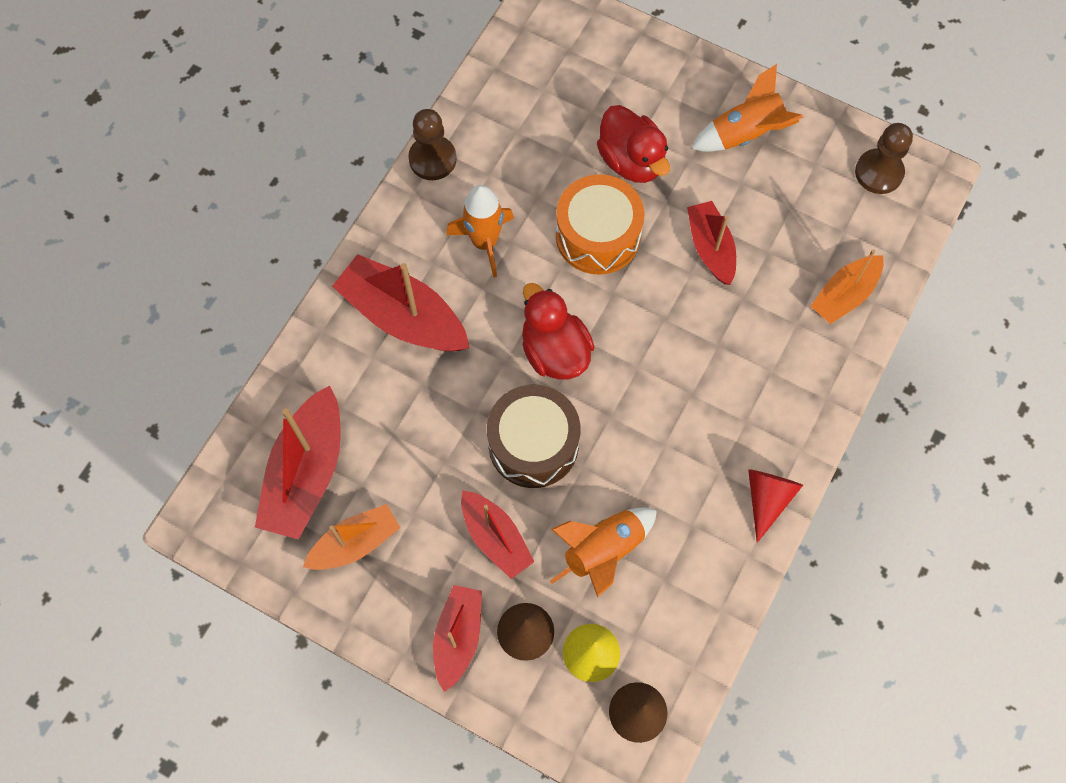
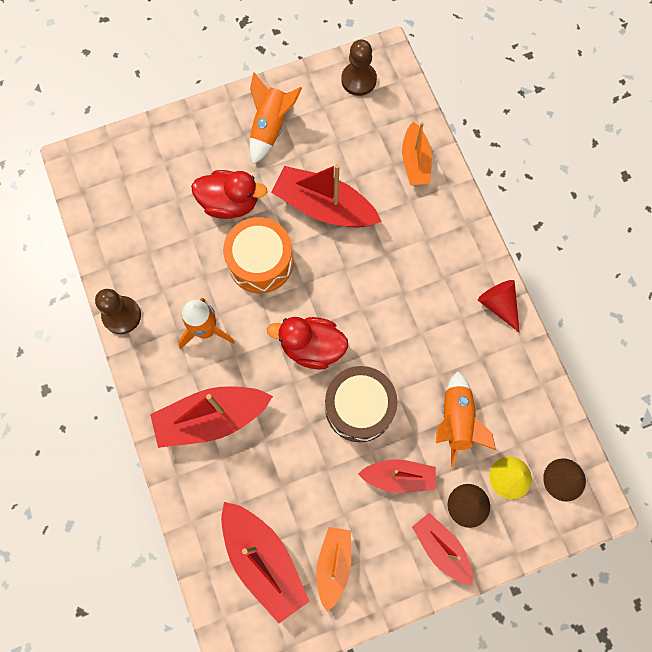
camera: 50 degrees left, 5 degrees up
(710, 248) = (324, 207): red boat -> red boat, size x1.59

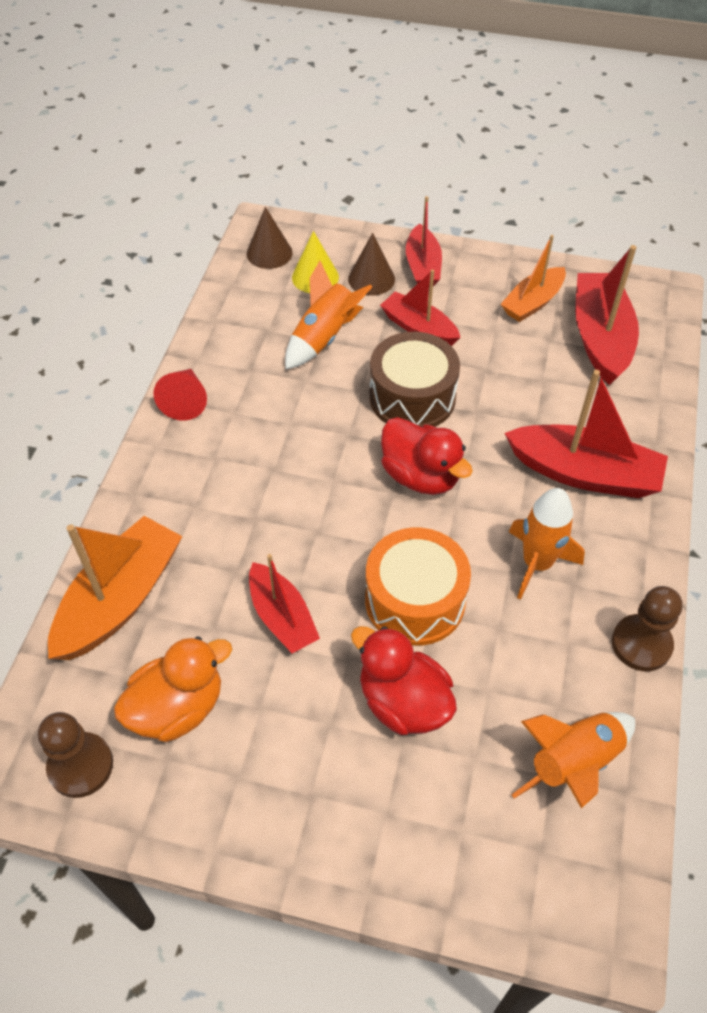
camera: 145 degrees left, 20 degrees down
(270, 127) = (264, 778): orange rocket -> orange rocket (573, 763)
(324, 207) = (282, 617): red boat -> red boat, size x0.63
(337, 130) = (178, 708): none -> orange duck
(415, 161) = (120, 600): orange boat -> orange boat, size x1.59

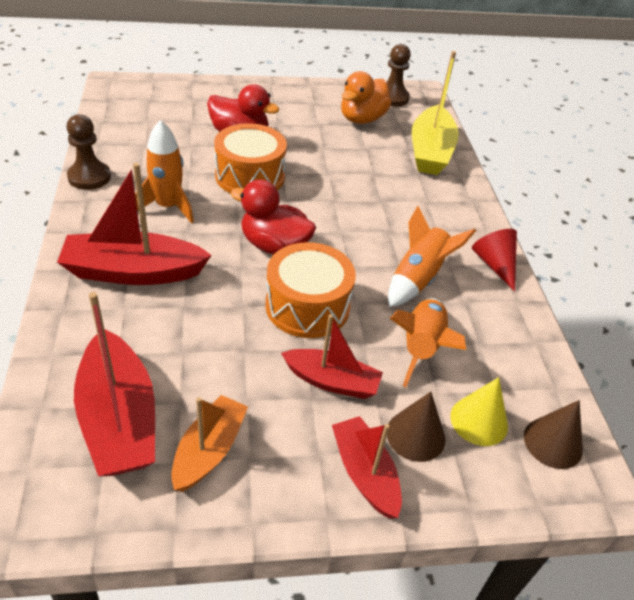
camera: 155 degrees right, 10 degrees down
(120, 600) = (430, 152): orange boat -> yellow boat
(282, 617) = (330, 158): red boat -> none
(412, 397) = (307, 306): brown drum -> orange drum
(573, 763) = (134, 126): orange rocket -> orange rocket (418, 278)

